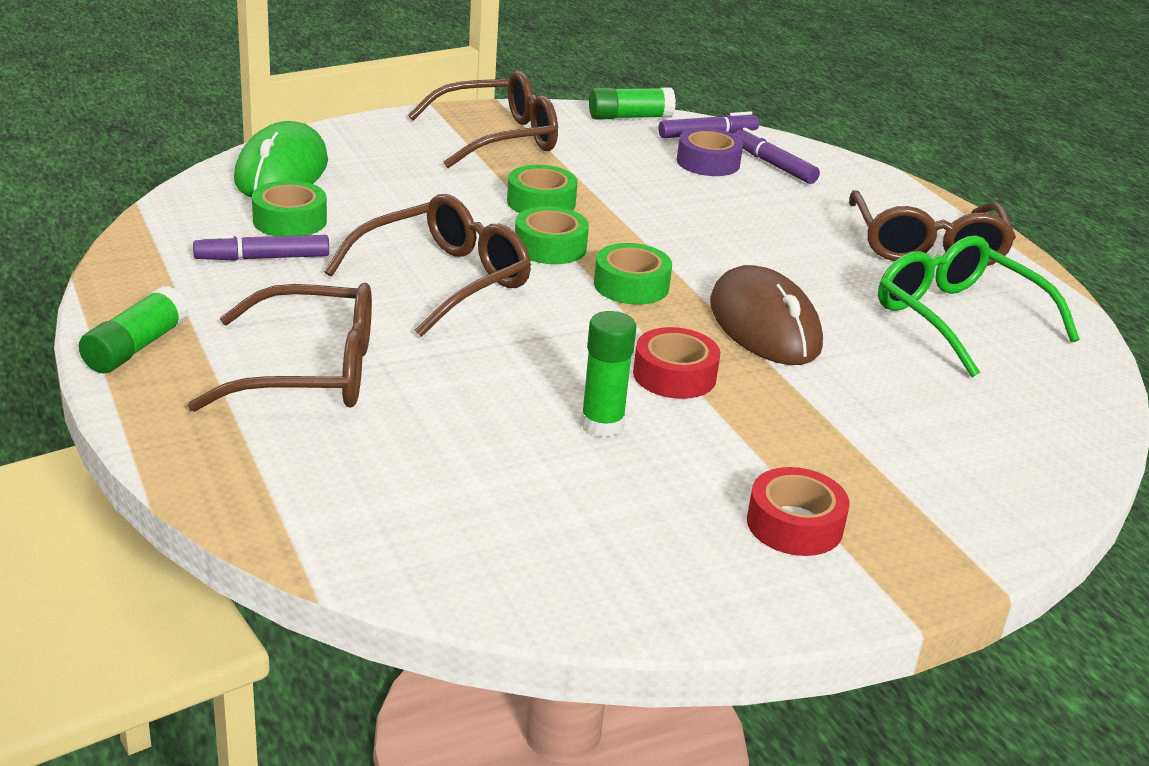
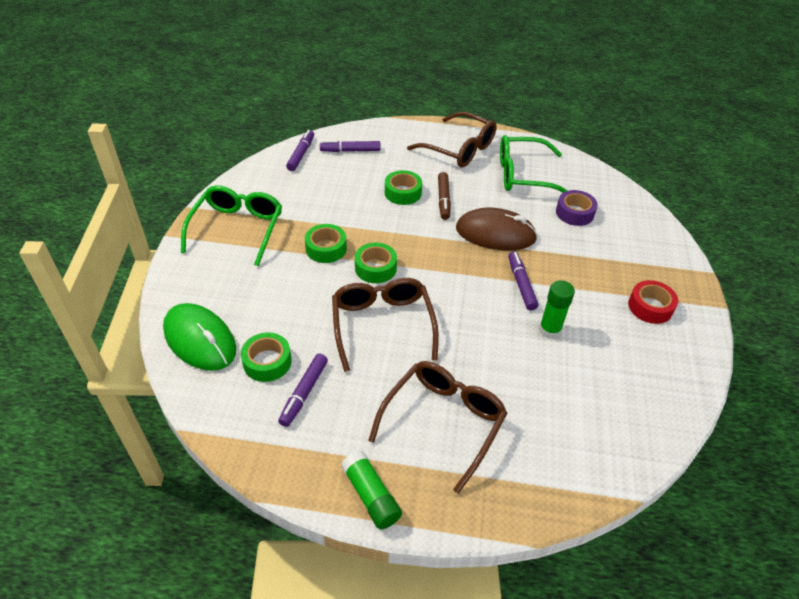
camera: 55 degrees left, 15 degrees up
(498, 138) = (237, 229): brown glasses -> green glasses
(630, 117) = (257, 169): green glue stick -> none
(631, 285) = (433, 258): green tape -> green tape (403, 193)
(674, 375) = (521, 285): red tape -> purple marker
(708, 162) = (330, 170): purple tape -> purple tape (574, 213)
(778, 262) = (443, 199): none -> brown marker

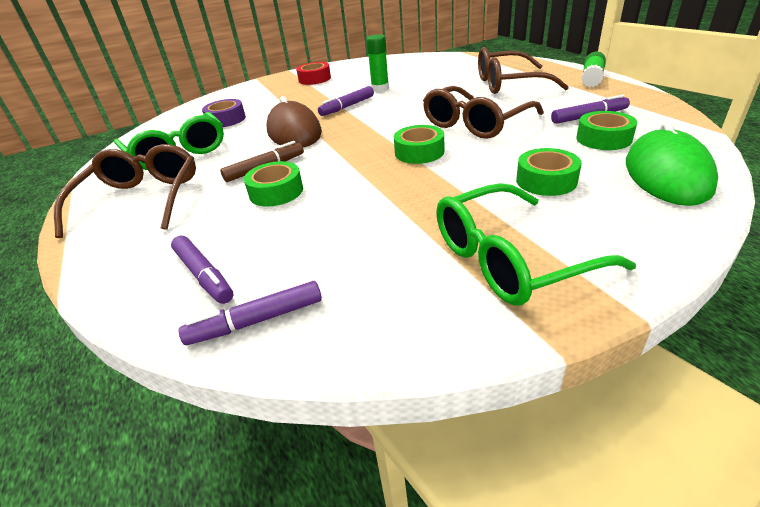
camera: 120 degrees left, 10 degrees down
(326, 248) = (436, 184): green tape -> green tape (546, 180)

